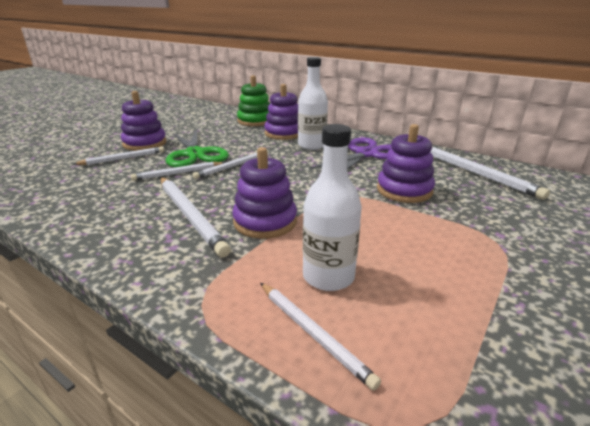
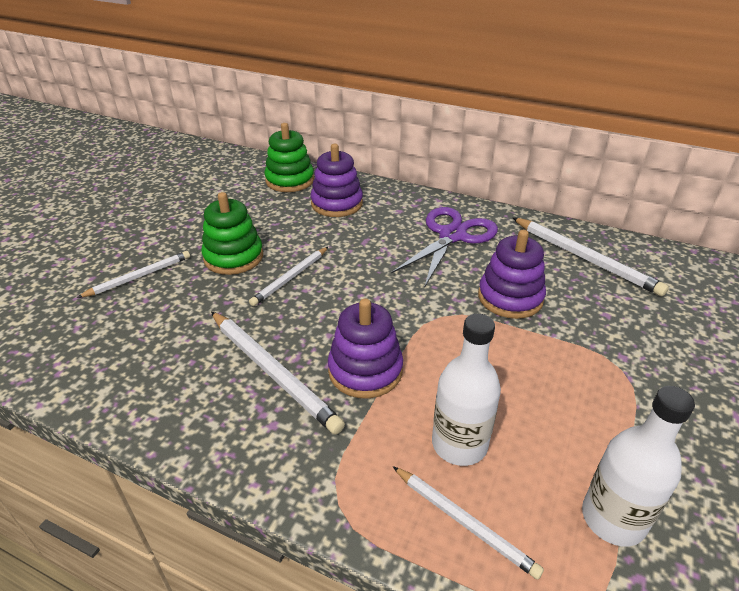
camera: 10 degrees left, 10 degrees up
(145, 143) = (155, 242): purple stacking toy -> none
(178, 173) = (226, 297): white pencil -> none
(195, 154) = (233, 257): green scissors -> green stacking toy
(312, 145) = (380, 225): white bottle -> white bottle (613, 518)

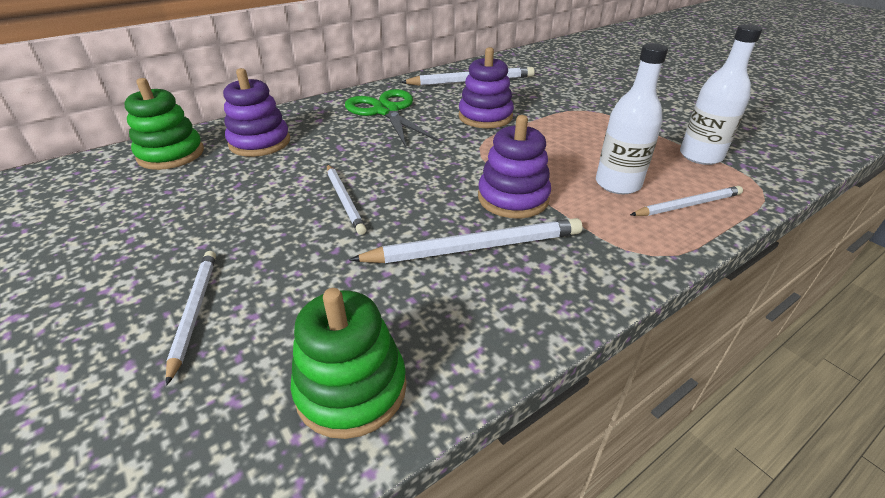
camera: 60 degrees left, 0 degrees up
(233, 257) = (260, 226): green stacking toy -> green stacking toy (351, 388)
(452, 236) = (386, 111): purple scissors -> green scissors

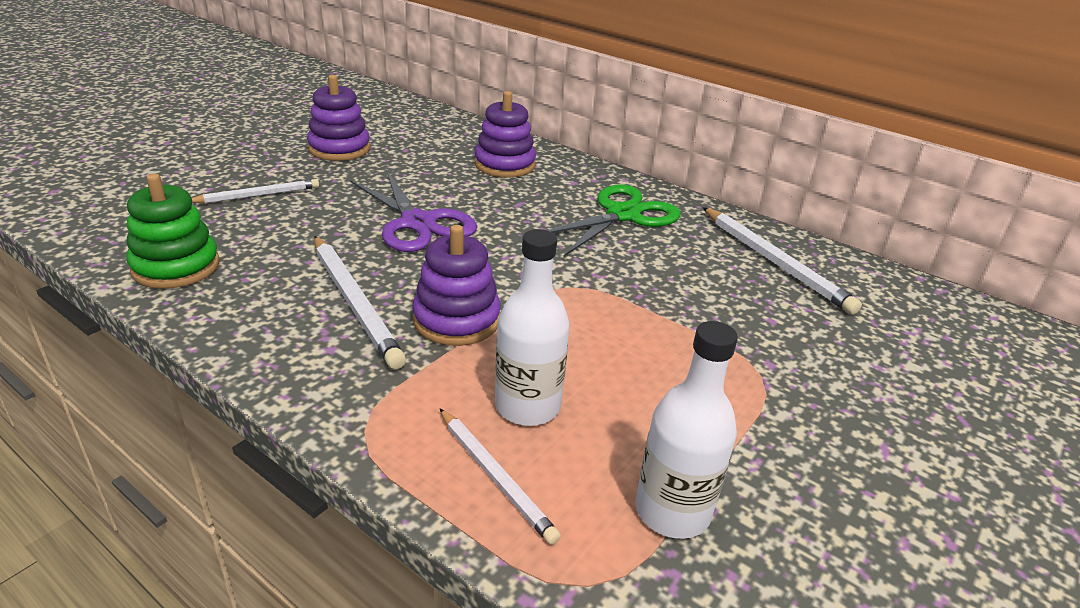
camera: 70 degrees right, 5 degrees down
(171, 154) = (463, 136): green stacking toy -> none
(344, 200) = (418, 223): white pencil -> purple scissors
(485, 117) = (661, 284): purple stacking toy -> purple stacking toy (339, 149)

